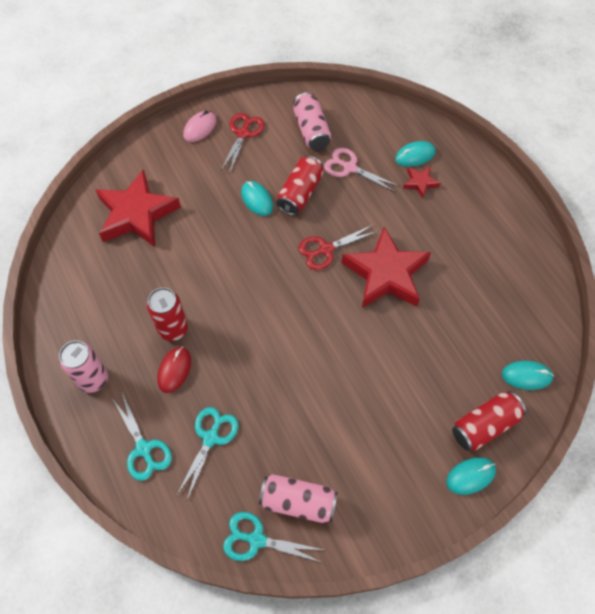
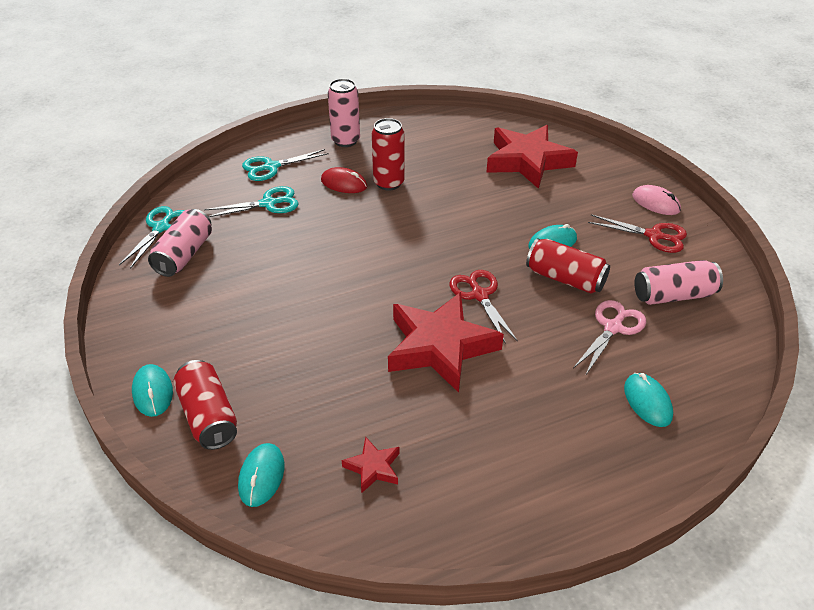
camera: 95 degrees right, 20 degrees down
(210, 438) = (268, 203): turquoise scissors -> turquoise scissors turned 45 degrees counterclockwise
(420, 183) = (595, 401): red star -> red star (373, 467)

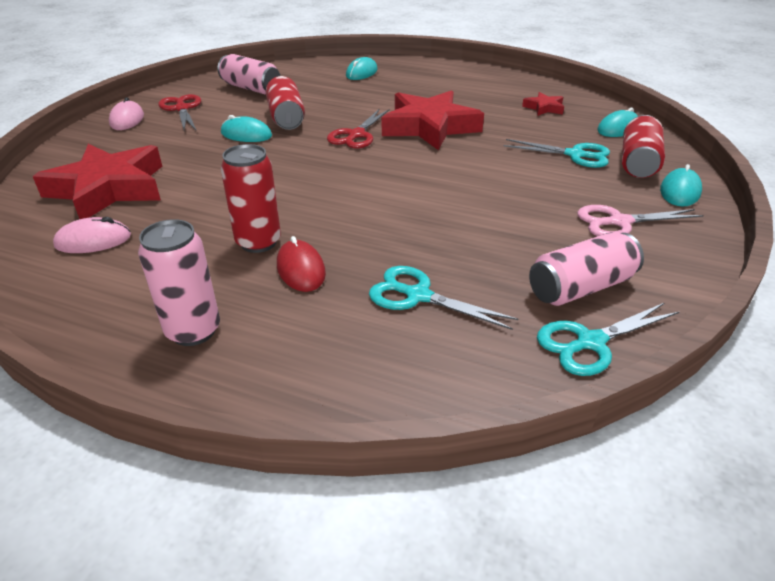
camera: 135 degrees left, 5 degrees down
(271, 167) = (346, 351): turquoise scissors -> turquoise scissors (575, 155)
(466, 140) = (93, 240): none -> pink mouse
(613, 327) = (314, 93): pink scissors -> pink scissors (619, 222)

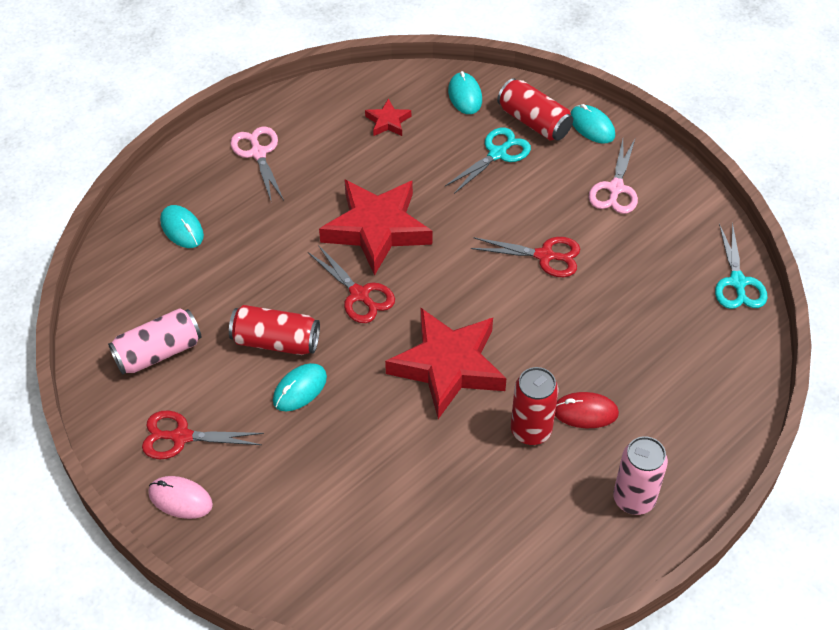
camera: 65 degrees left, 15 degrees up
(93, 240) = (467, 555): pink mouse -> none
(108, 189) = (365, 534): red star -> red star (448, 366)
(418, 296) = (651, 351): turquoise scissors -> none
(453, 78) = (258, 153): none -> pink scissors
(483, 202) = (545, 256): none -> red scissors
(580, 287) = (682, 256): pink can -> none

